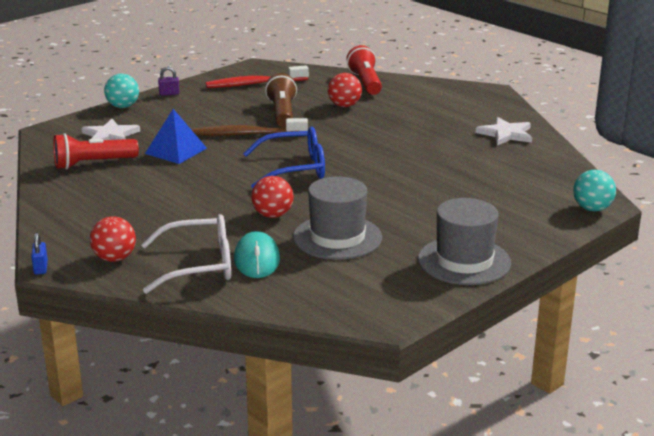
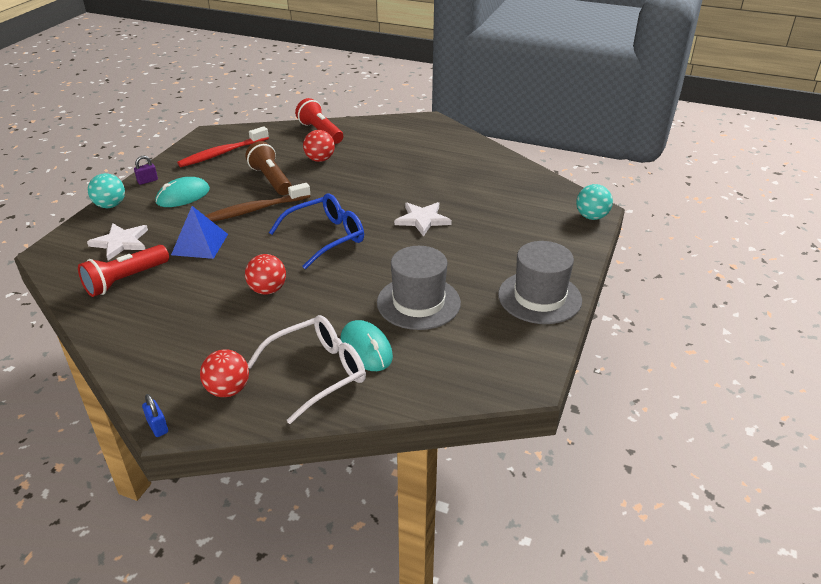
camera: 25 degrees left, 10 degrees up
(191, 111) = (183, 196): none -> turquoise mouse
(272, 215) = (343, 294): red ball -> red ball (267, 290)
(506, 134) = (472, 159): white star -> white star (422, 220)

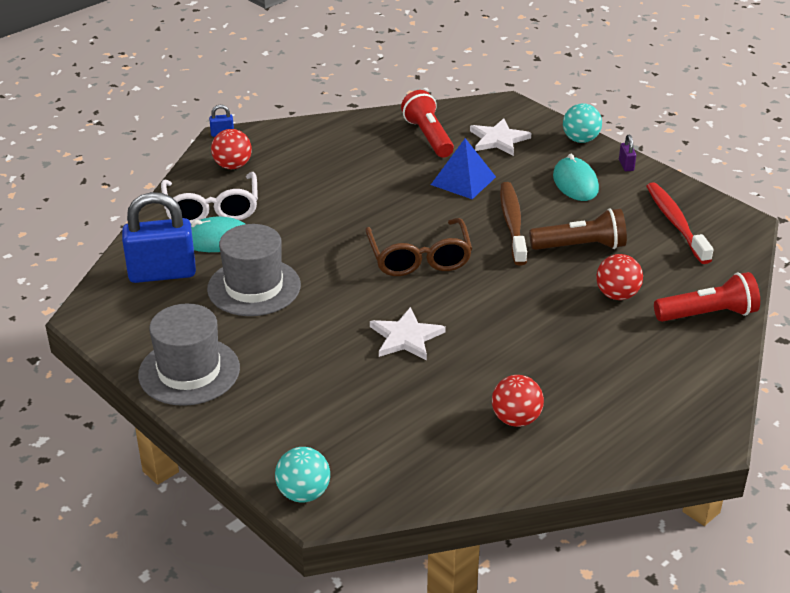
camera: 115 degrees right, 0 degrees up
(267, 290) = (351, 205): red ball -> red ball (516, 419)
(326, 237) = (419, 258): blue glasses -> brown glasses
(438, 362) = (162, 273): none -> blue padlock

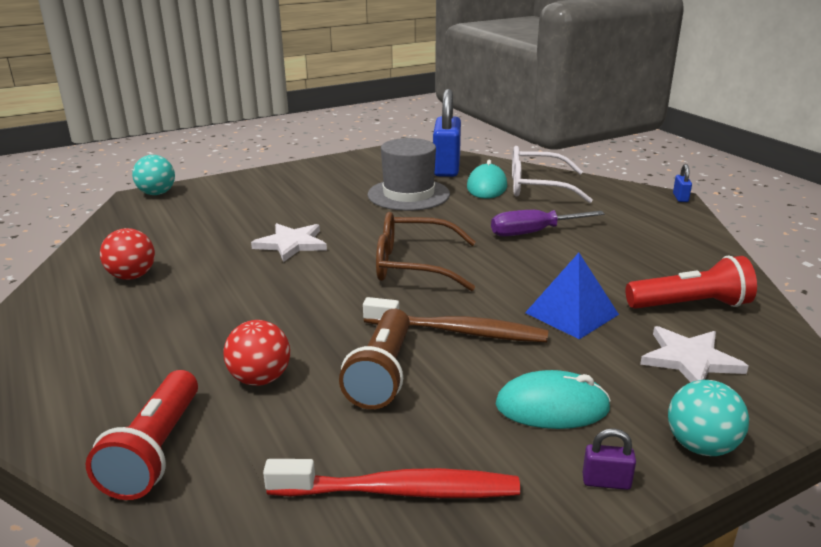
camera: 105 degrees right, 10 degrees down
(189, 371) = (319, 171): grey hat -> none
(232, 166) = (615, 198): red ball -> none
(328, 204) = (534, 232): none -> purple screwdriver

